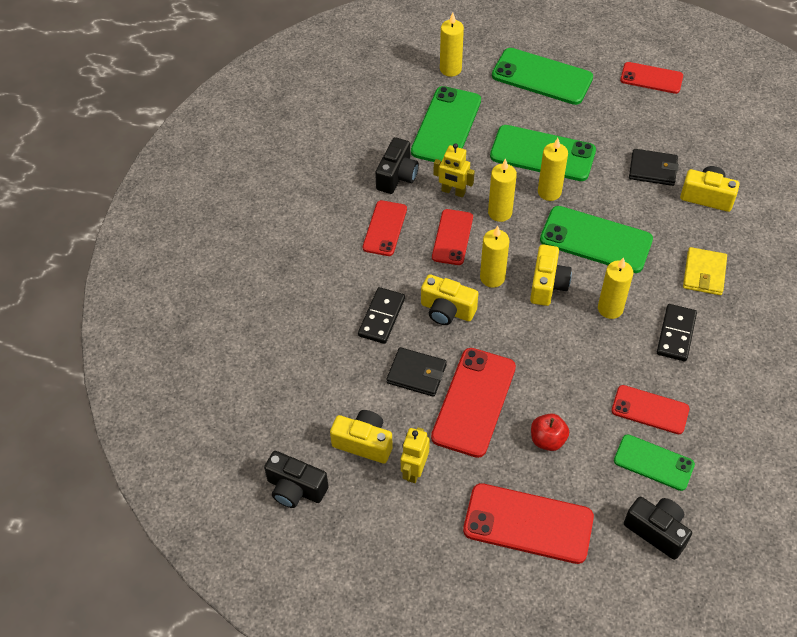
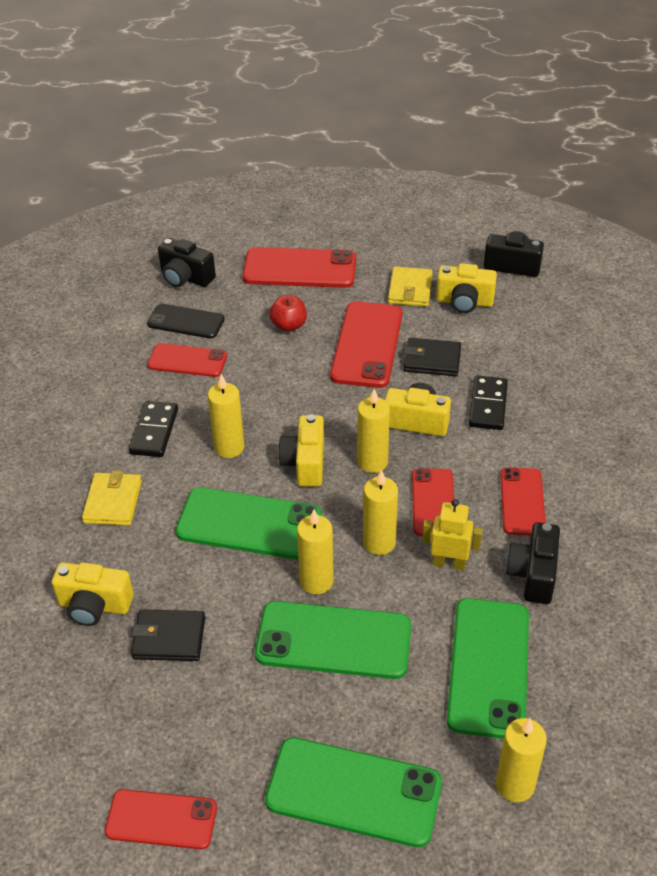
camera: 170 degrees right, 10 degrees down
(414, 470) = (410, 289): yellow robot -> yellow wallet
(653, 462) = (186, 322): green phone -> black phone

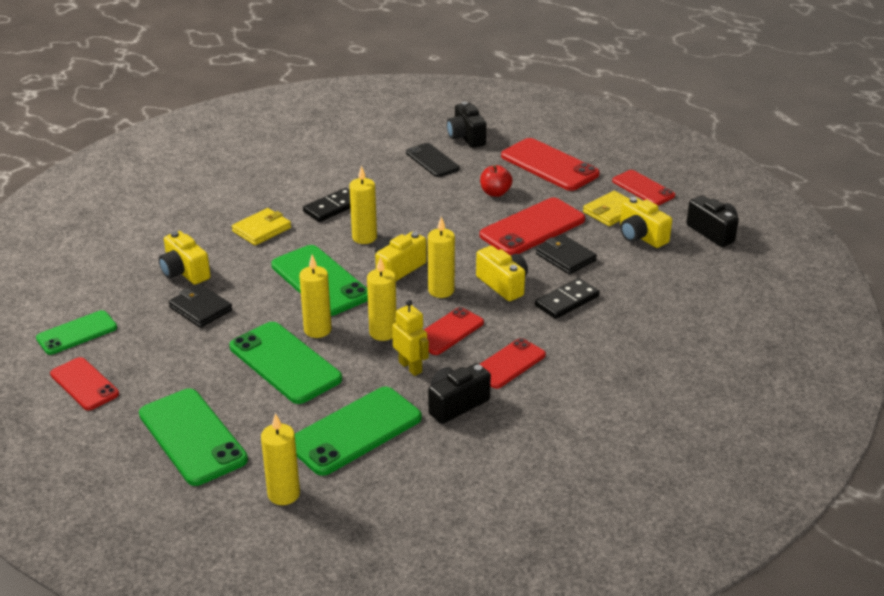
camera: 40 degrees right, 10 degrees down
(69, 764) = (77, 333): none -> green phone
(187, 361) = (403, 181): red phone -> red phone (643, 188)

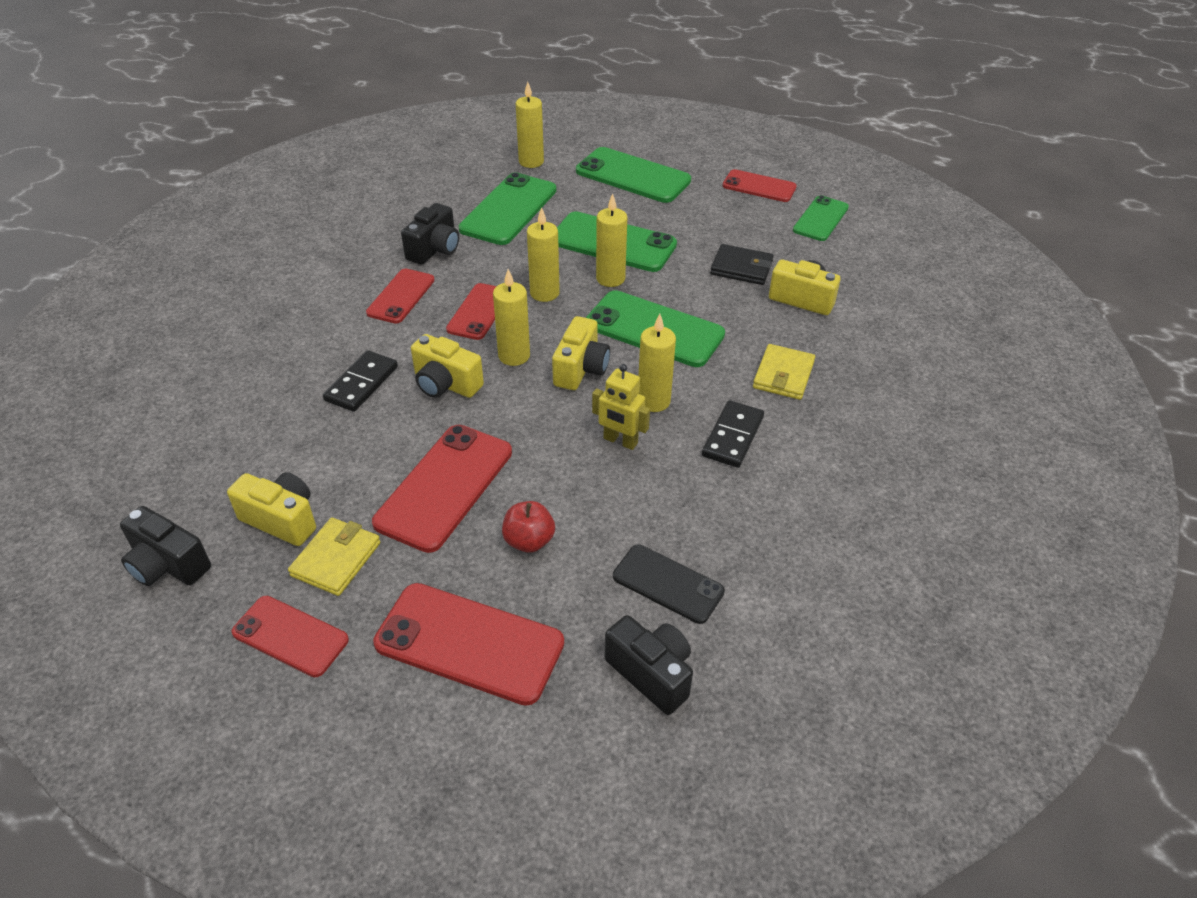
camera: 155 degrees right, 10 degrees up
(410, 367) = (495, 269): yellow robot -> yellow robot (620, 441)
(565, 257) = (382, 448): black wallet -> none

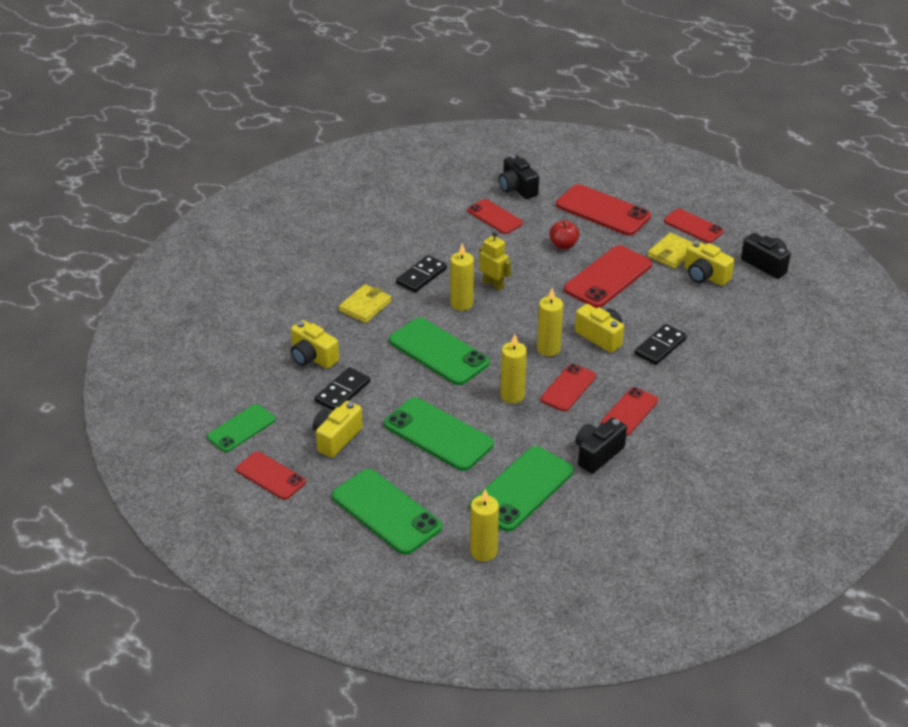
camera: 165 degrees left, 5 degrees down
(581, 369) = (503, 332): yellow camera -> yellow camera (336, 438)
(610, 279) = (454, 400): yellow candle -> none
(668, 584) = (494, 217): black phone -> red phone
(741, 268) = (342, 392): black wallet -> black domino

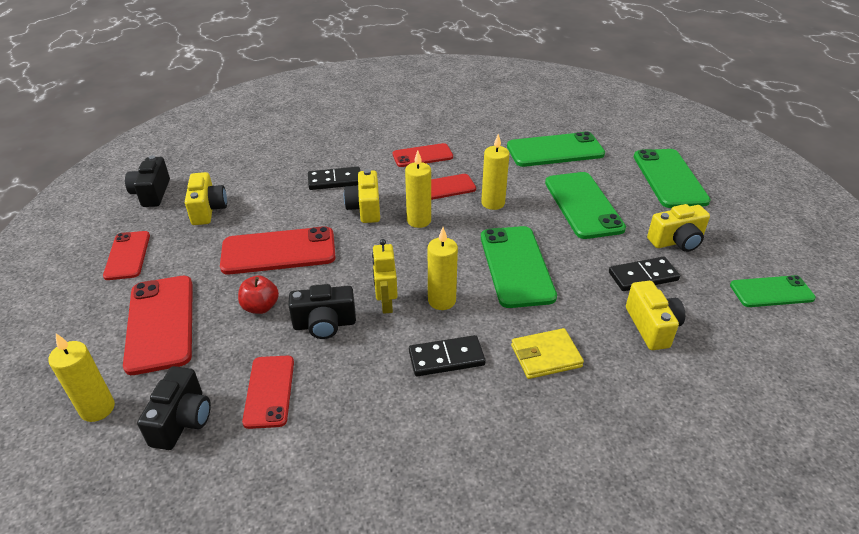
camera: 140 degrees left, 0 degrees up
(270, 476) = (757, 240): red phone -> none
(483, 552) = (616, 134): yellow candle -> yellow candle (97, 408)
(597, 454) = (479, 145): black camera -> black camera (324, 324)
(672, 253) = (192, 242): yellow wallet -> none

